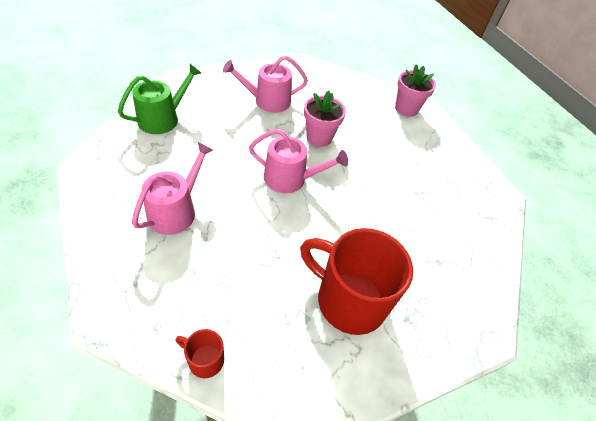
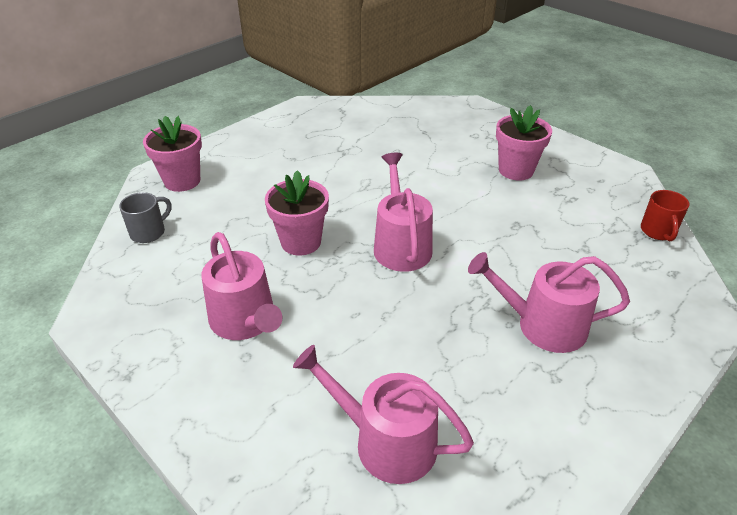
camera: 105 degrees left, 10 degrees down
(163, 119) = (386, 442): green watering can -> pink watering can
(348, 300) = (516, 170): red mug -> pink flower pot
(358, 88) = (149, 232): none -> grey mug

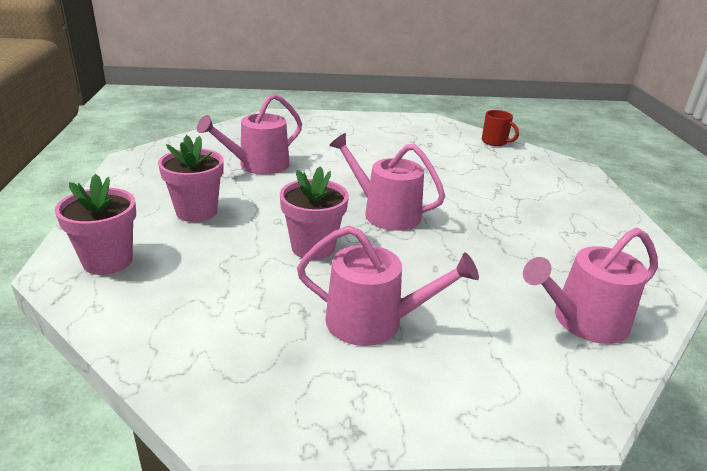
camera: 50 degrees left, 10 degrees down
(149, 232) = (152, 317): grey mug -> none
(516, 170) = (373, 141): pink flower pot -> pink flower pot (196, 212)
(543, 325) = (532, 211): pink watering can -> pink watering can (258, 165)

